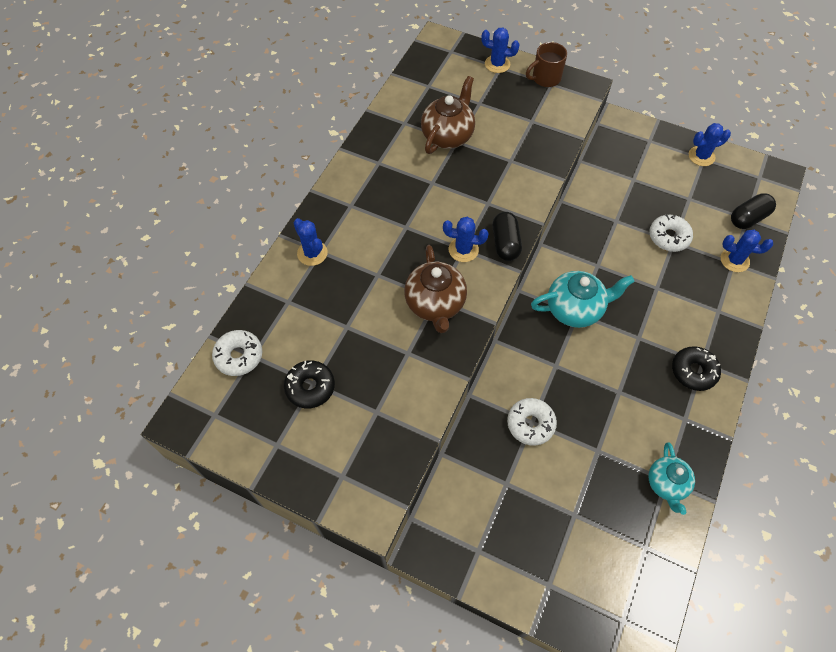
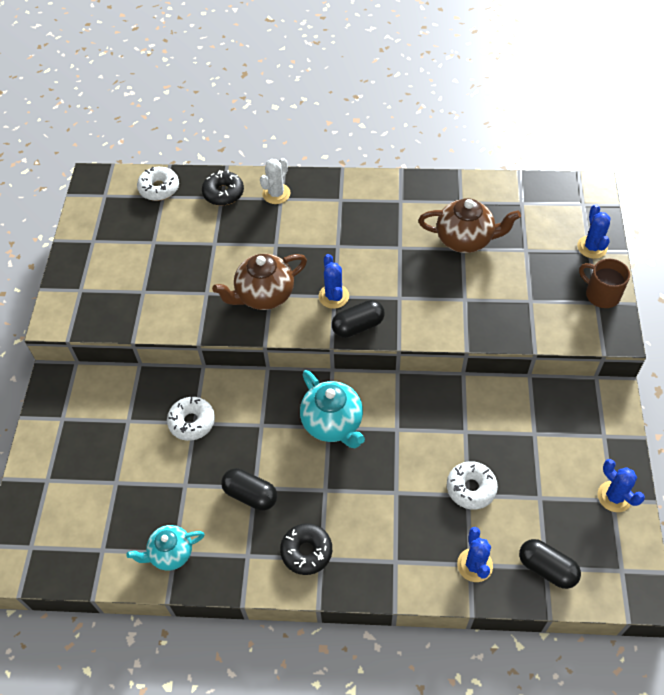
camera: 70 degrees right, 5 degrees down
(310, 387) = (149, 241): black donut -> black donut (223, 193)
(312, 253) = (276, 194): blue cactus -> white cactus
(626, 397) = (250, 495): none -> black capsule

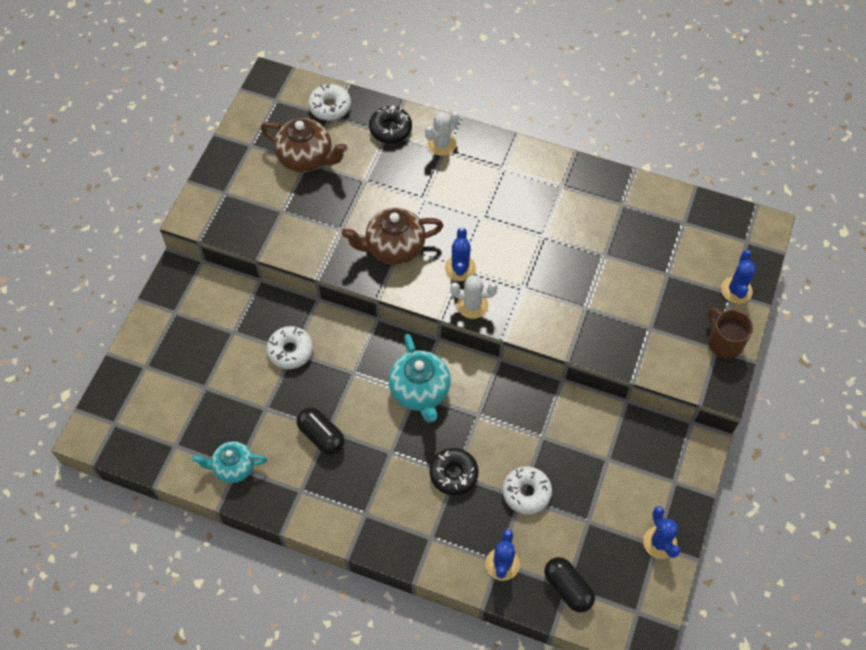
camera: 15 degrees right, 5 degrees up
(306, 551) = (354, 504): black donut -> black donut (453, 474)
(358, 326) = (472, 305): black capsule -> white cactus
(465, 239) = (611, 246): brown teapot -> brown teapot (306, 158)

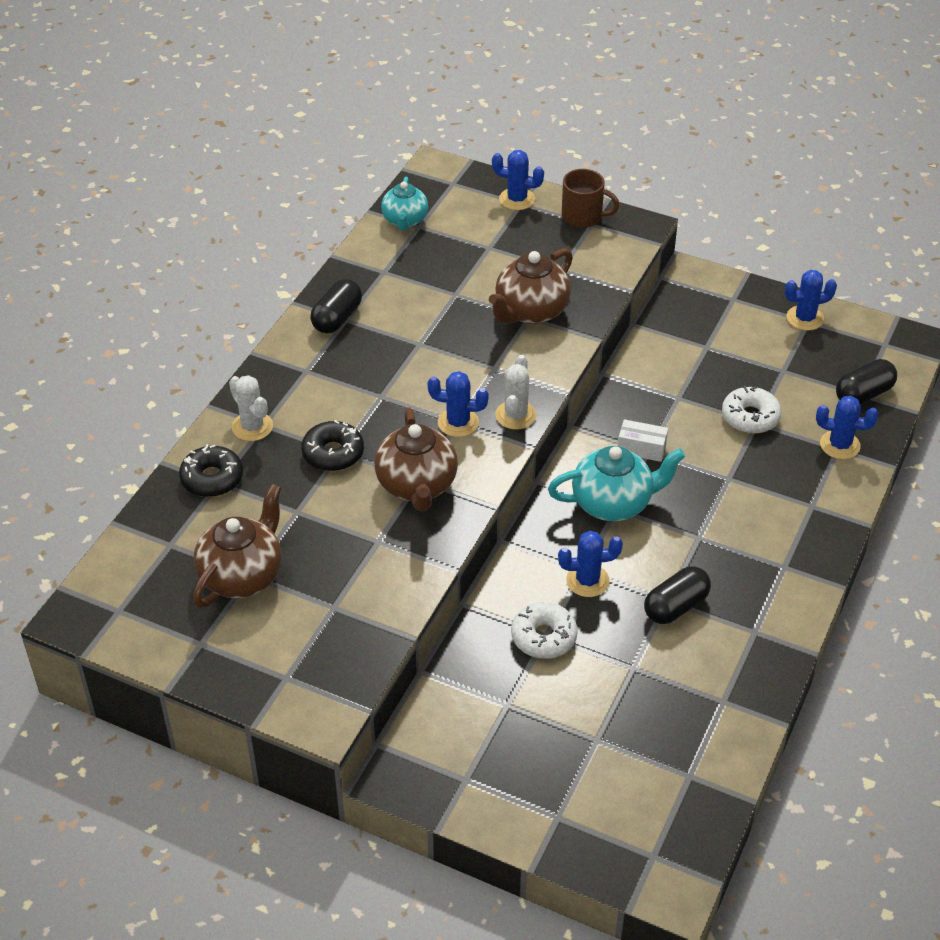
camera: 85 degrees left, 15 degrees down
(233, 467) = (723, 705): turquoise teapot -> turquoise teapot (405, 220)
(330, 107) = (151, 544): white donut -> none
(343, 376) = (587, 581): none -> blue cactus
(453, 474) = (728, 479): black donut -> black donut (333, 453)
(480, 410) = (641, 448): none -> white box
(562, 180) = (337, 318): none -> black capsule
(593, 309) = (531, 311): none -> brown teapot
(724, 342) = (583, 217): brown mug -> brown mug turned 135 degrees counterclockwise

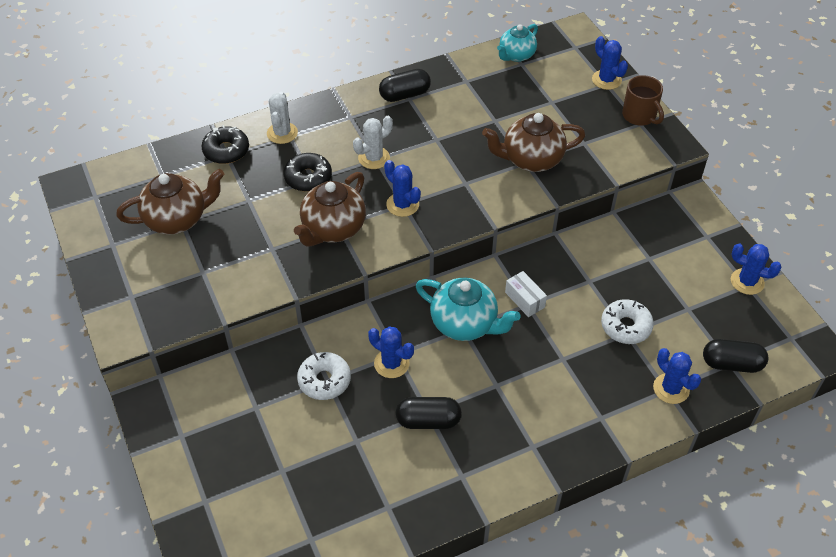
camera: 40 degrees right, 5 degrees up
(515, 415) = (443, 222): white cactus -> white cactus (374, 158)

